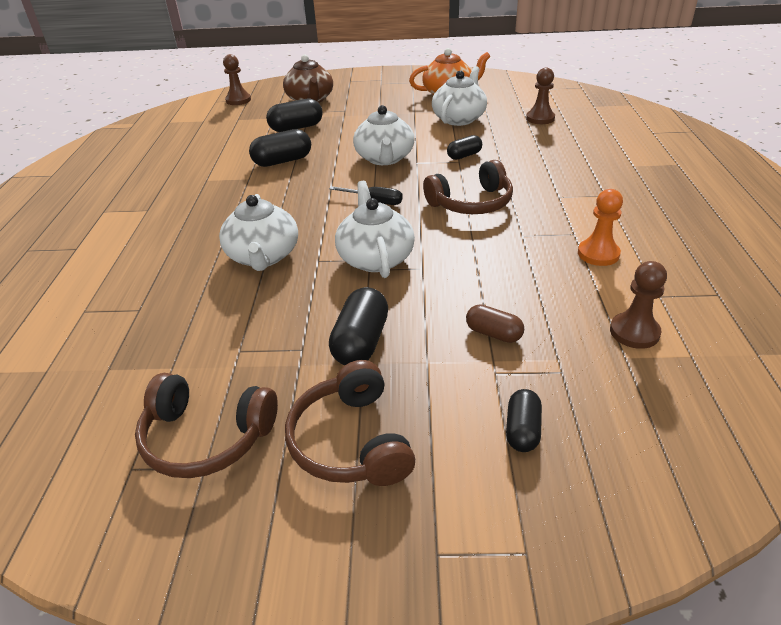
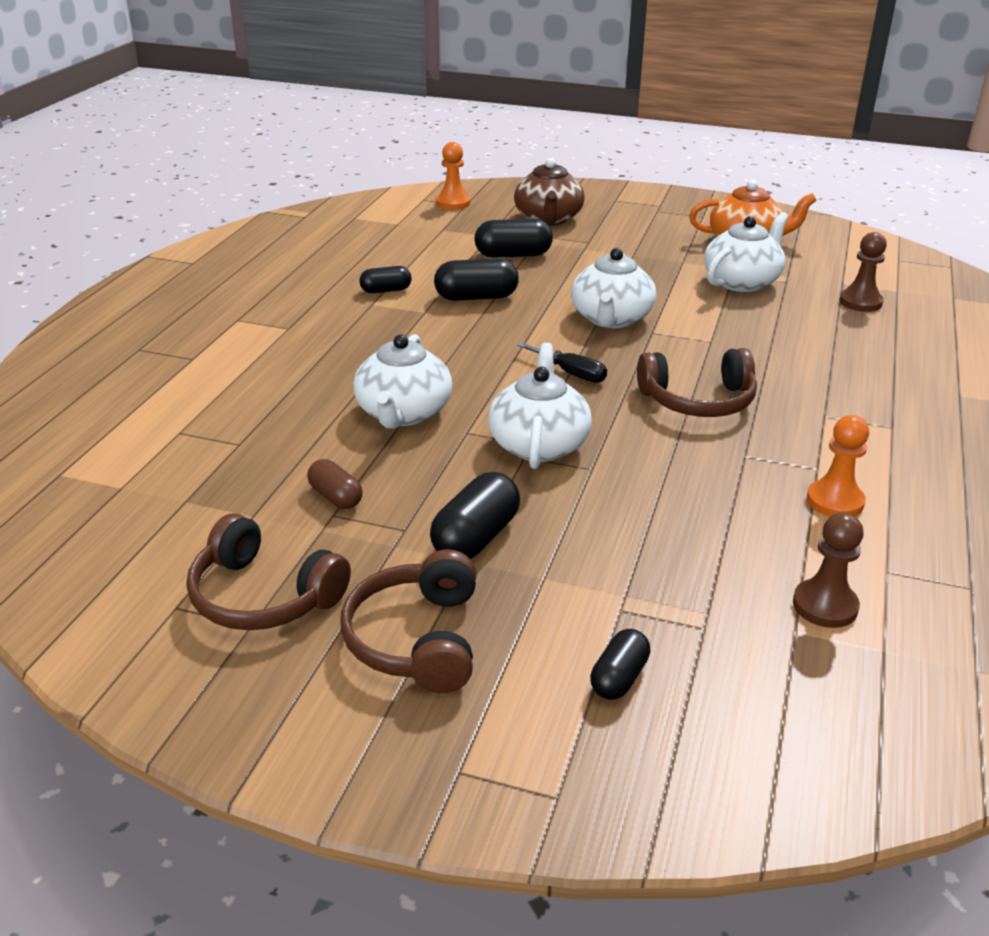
camera: 15 degrees right, 5 degrees down
(238, 100) = (453, 203): brown pawn -> orange pawn
(464, 156) = (722, 335): black capsule -> black capsule (386, 290)
(493, 334) = (641, 565): brown capsule -> brown capsule (335, 497)

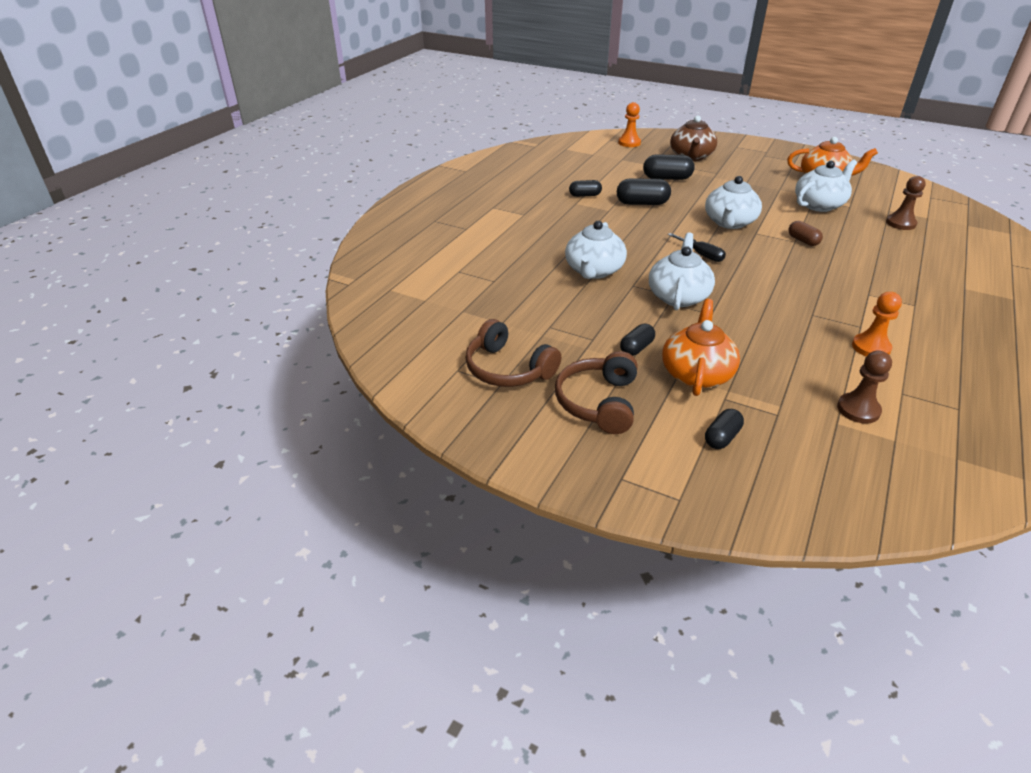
camera: 10 degrees right, 5 degrees up
(335, 497) = (551, 317): brown capsule -> brown capsule (803, 241)
(476, 538) = (636, 348): black capsule -> black capsule, size x0.62
(573, 572) = (696, 373): none -> orange teapot
(698, 400) = (784, 278): brown headphones -> none

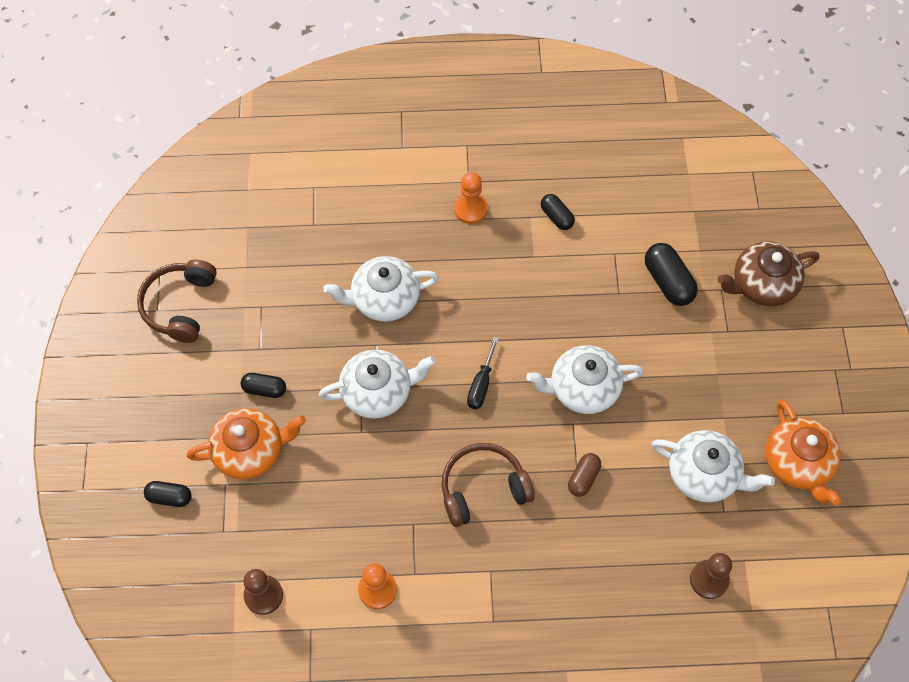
camera: 60 degrees right, 25 degrees up
(599, 402) = (170, 391): brown headphones -> brown headphones (483, 489)
(629, 143) = (757, 197): orange pawn -> orange pawn (470, 209)
(642, 203) = (574, 282): black capsule -> none

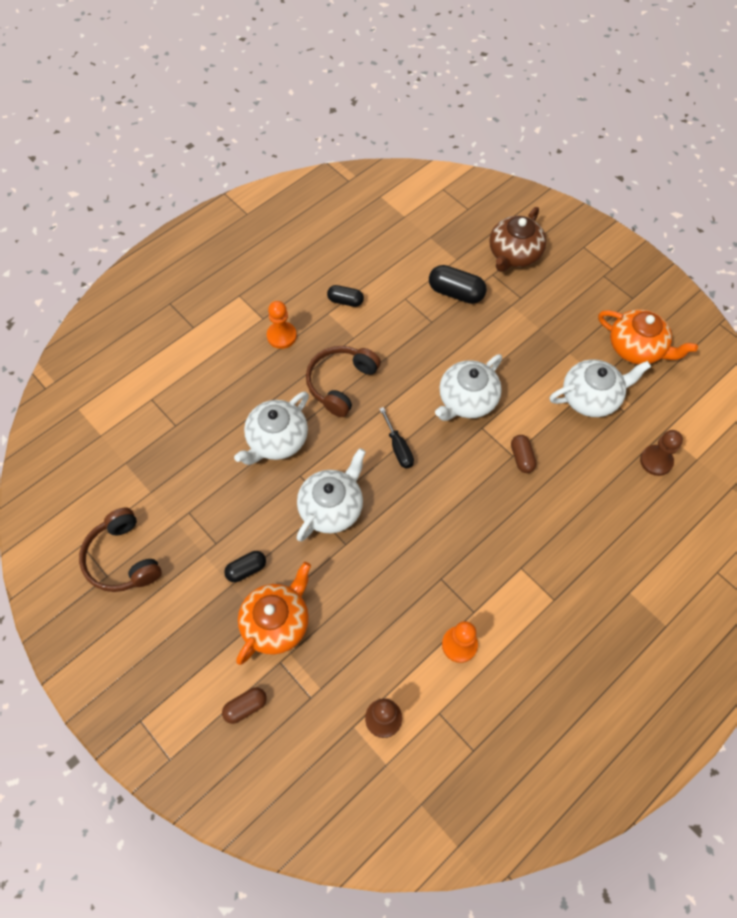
camera: 40 degrees left, 0 degrees up
(169, 497) = (245, 707): black capsule -> brown capsule
(483, 489) = (465, 516): brown headphones -> brown headphones (341, 383)

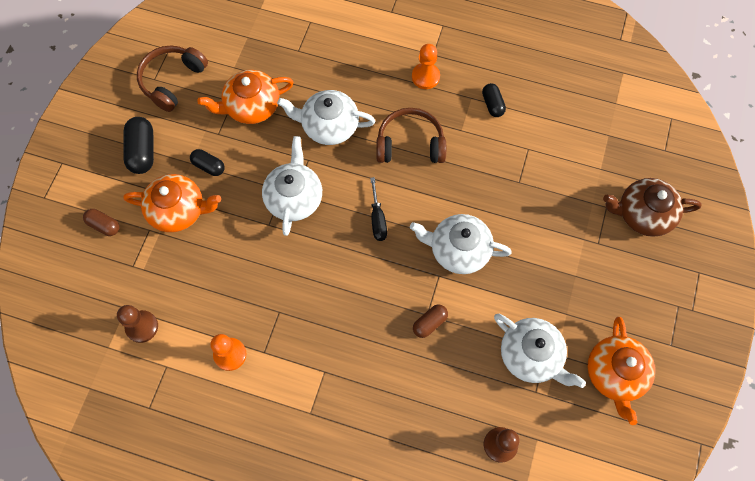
camera: 60 degrees right, 5 degrees up
(207, 497) = (251, 106): none -> orange teapot
(332, 507) = (294, 197): white teapot -> white teapot turned 90 degrees counterclockwise
(398, 447) = (377, 219): black screwdriver -> black screwdriver turned 45 degrees counterclockwise
(456, 293) = (563, 186): black capsule -> black capsule (142, 151)

